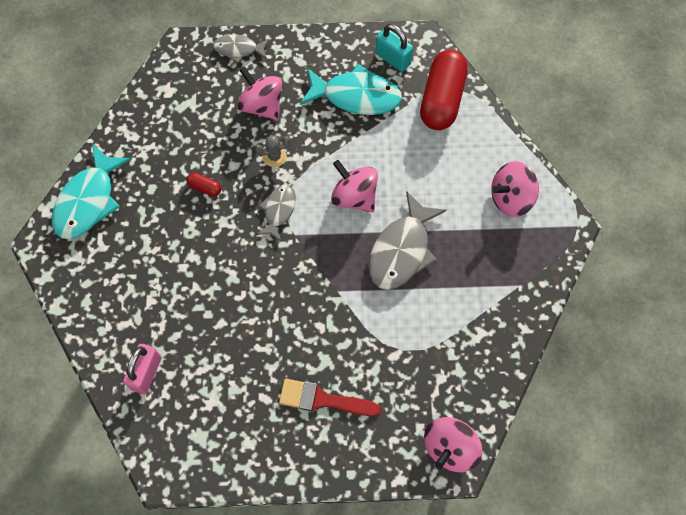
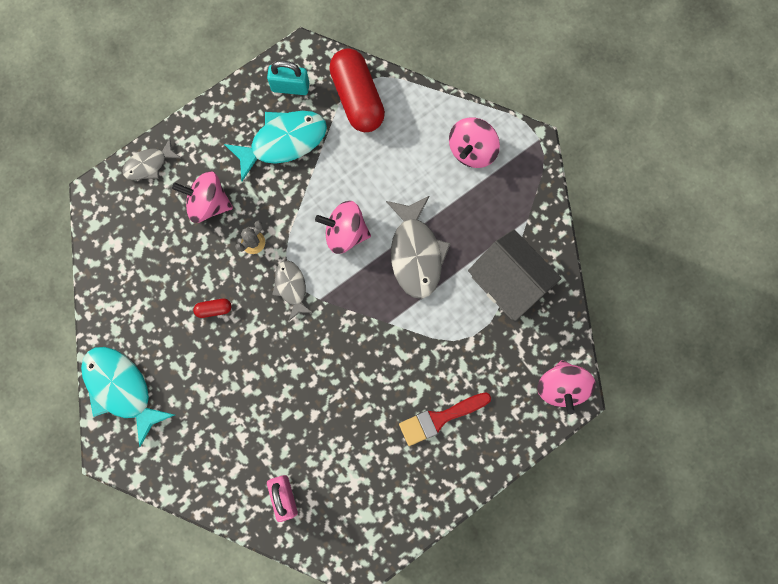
camera: 35 degrees left, 10 degrees up
(88, 201) = (121, 389): turquoise fish -> turquoise fish turned 150 degrees clockwise
(466, 326) = (508, 282): none -> grey house

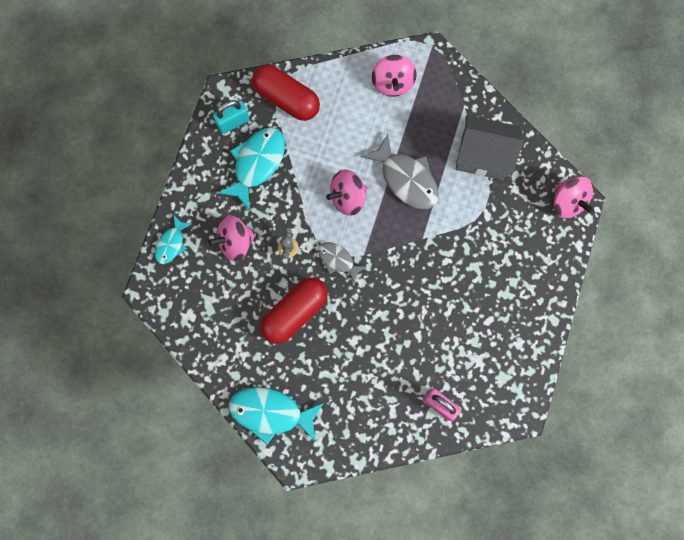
camera: 35 degrees left, 0 degrees up
(149, 164) = (171, 244): grey fish -> turquoise fish
(214, 309) = (295, 312): red capsule -> red capsule, size x2.46
(440, 418) = (504, 278): red brush -> none

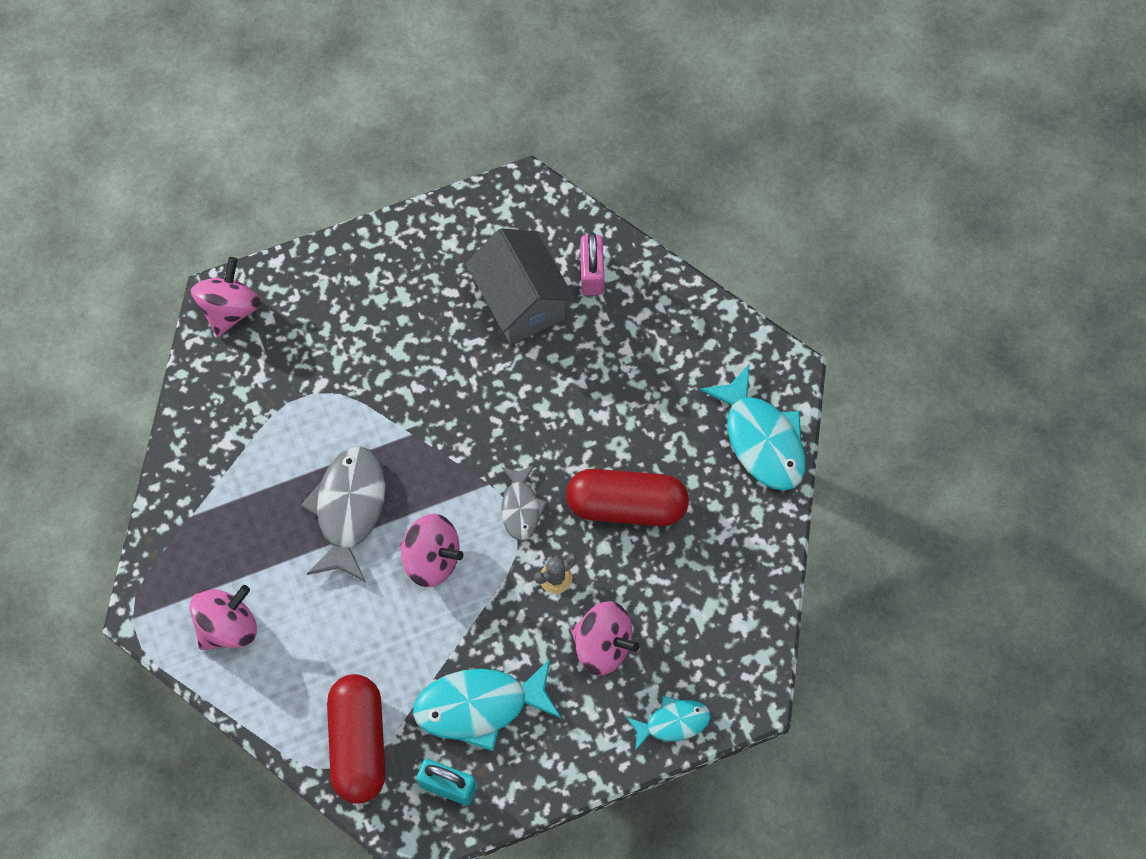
camera: 130 degrees left, 10 degrees down
(482, 156) = (245, 444): grey house -> grey house (521, 302)

